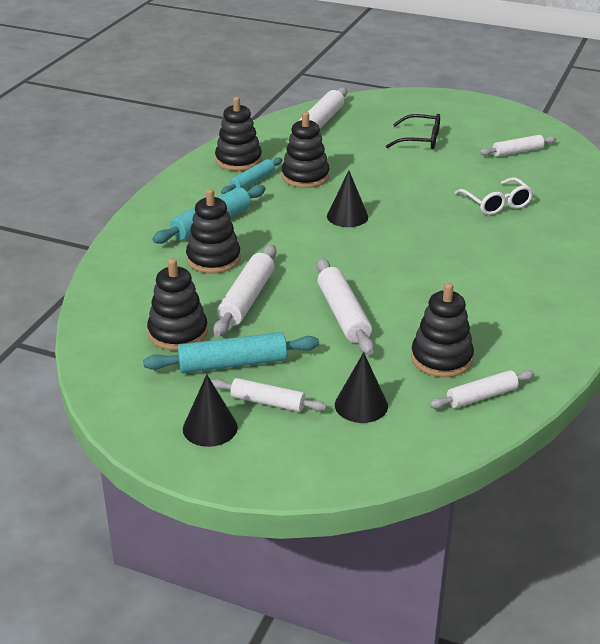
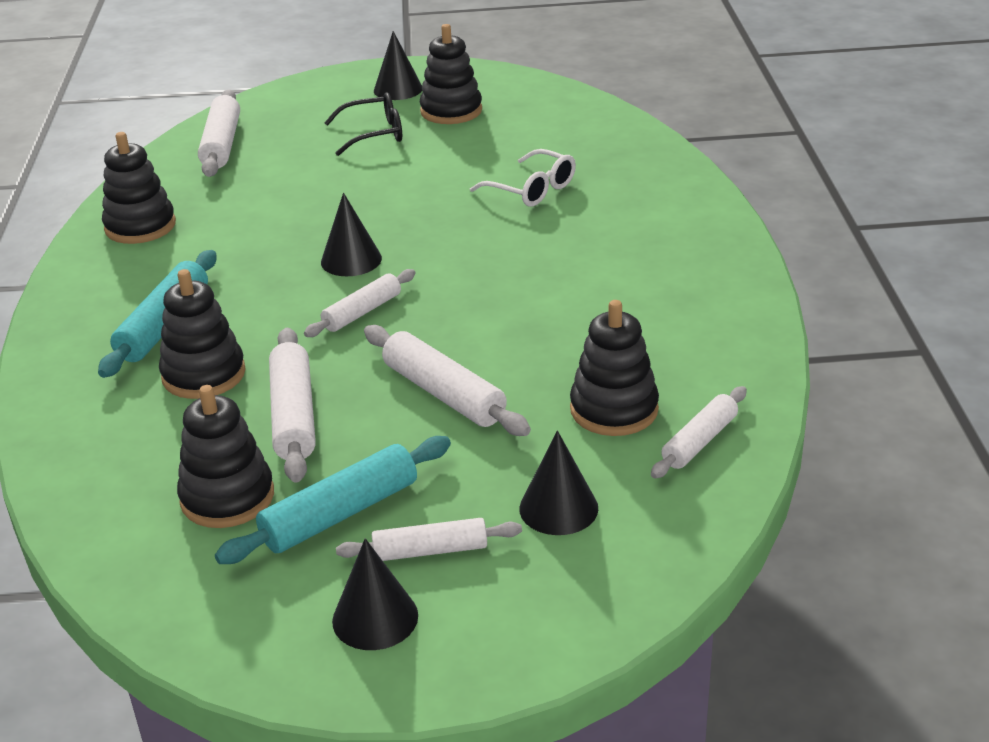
camera: 25 degrees left, 0 degrees up
(252, 182) = (182, 250): turquoise rolling pin -> none
(305, 177) = (253, 223): black stacking toy -> black stacking toy (451, 111)
(458, 114) = (398, 89): none -> black cone
(517, 152) = (508, 118): white rolling pin -> white rolling pin (362, 312)

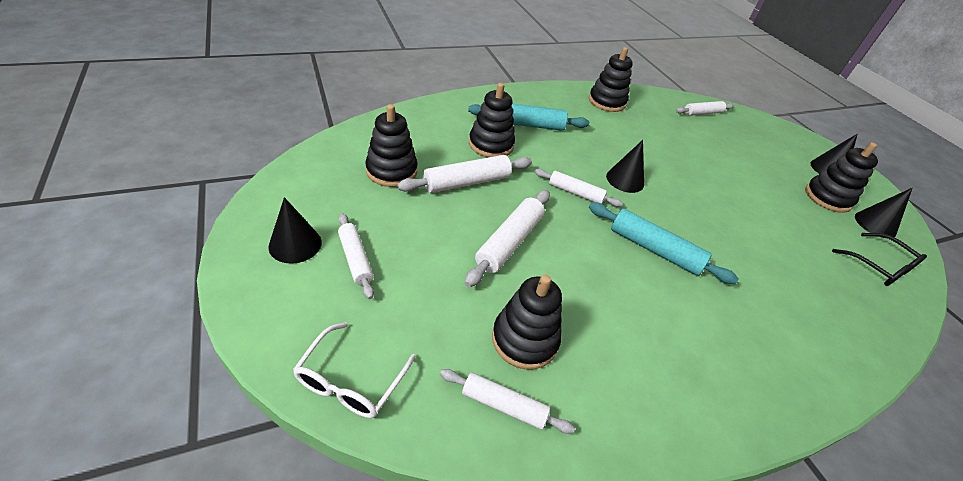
camera: 65 degrees right, 10 degrees up
(222, 144) = (702, 113): white rolling pin -> white rolling pin, size x0.66
(340, 514) = (384, 215): turquoise rolling pin -> turquoise rolling pin (654, 249)
(374, 134) = (766, 167): black glasses -> black glasses (879, 266)
(532, 189) = (768, 254): white glasses -> white glasses (351, 381)
(558, 508) = (405, 320): black cone -> black cone (875, 224)

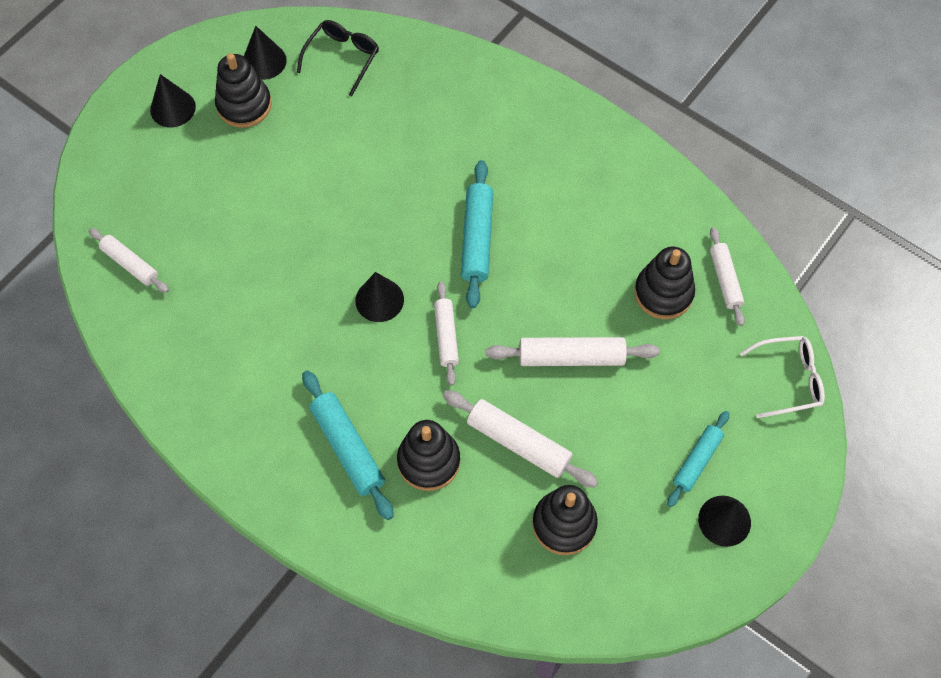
camera: 115 degrees left, 20 degrees up
(355, 259) = (697, 461): white rolling pin -> turquoise rolling pin
(607, 102) = (199, 385): black stacking toy -> none

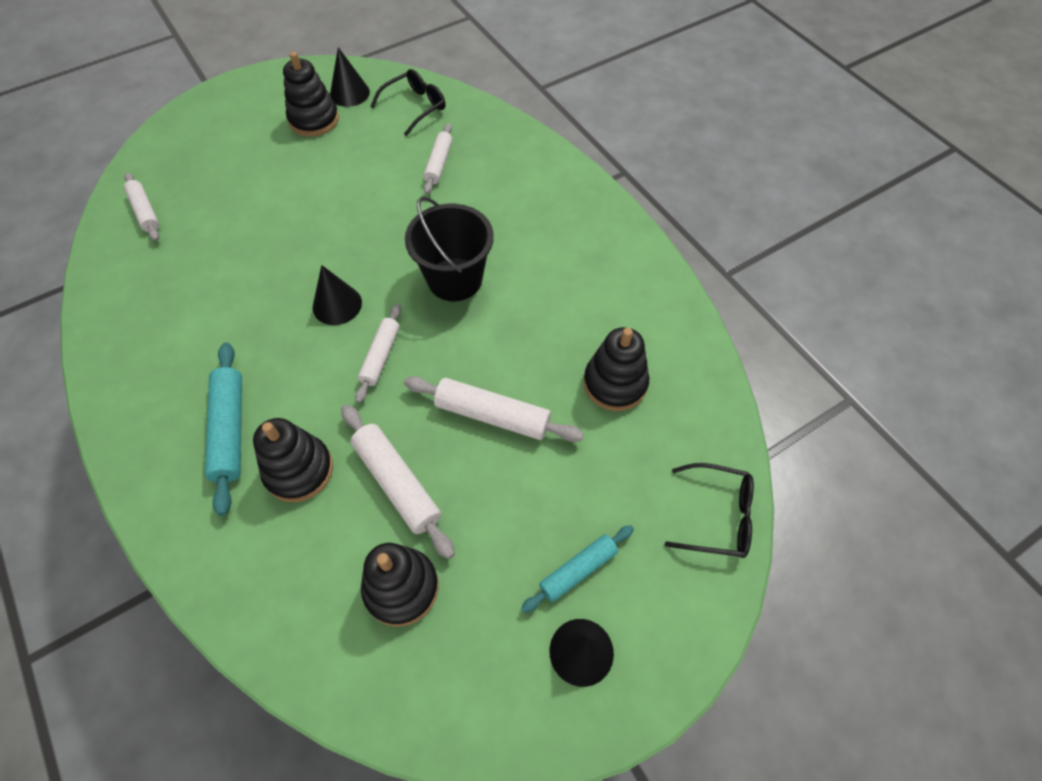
camera: 20 degrees right, 5 degrees down
(173, 108) = (256, 107): black cone -> none
(477, 239) = (455, 279): turquoise rolling pin -> black bucket
(725, 279) = (685, 390): white rolling pin -> white rolling pin (439, 163)
(789, 380) = (717, 516): white glasses -> black glasses

